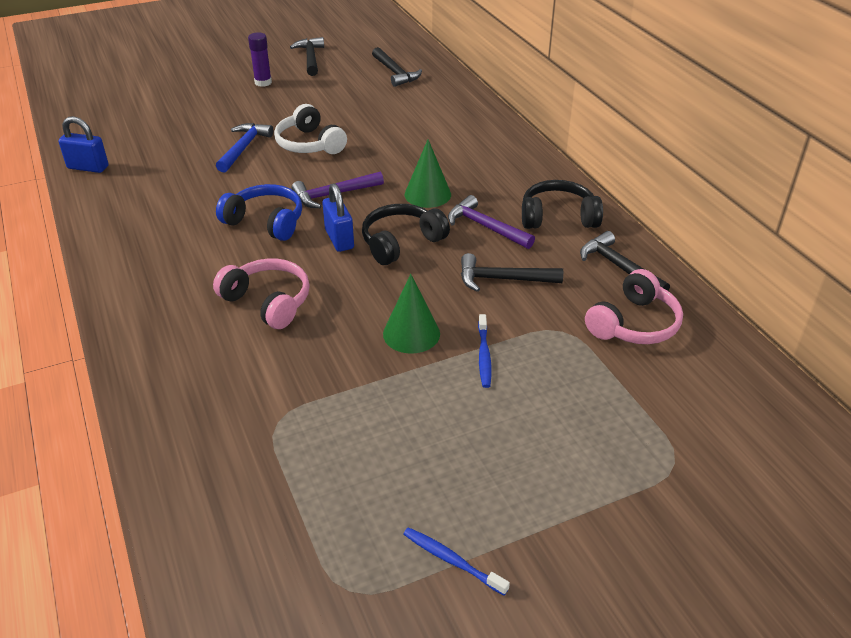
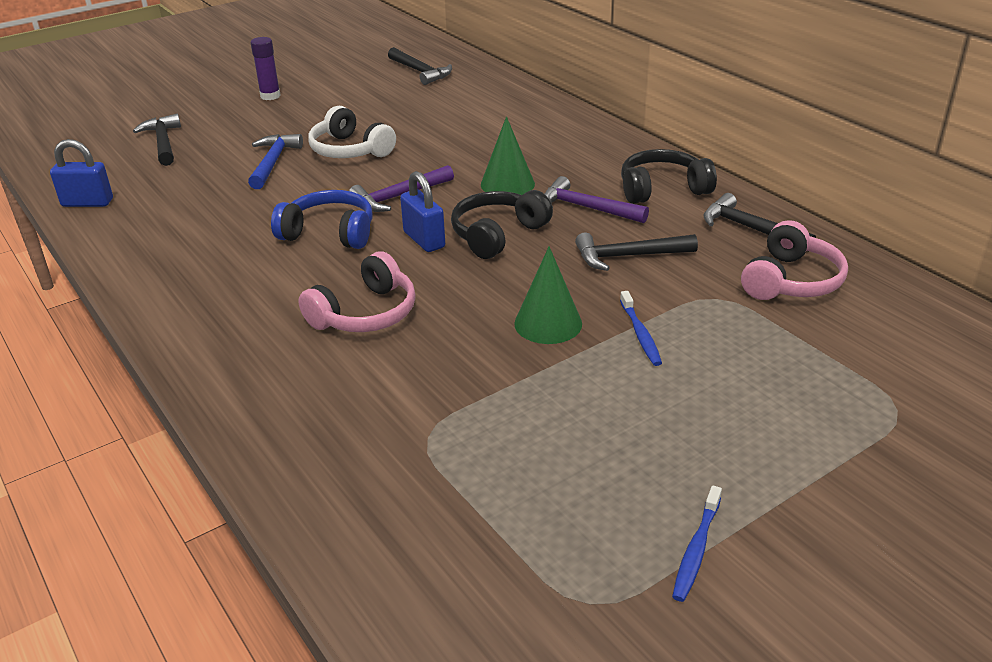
camera: 10 degrees left, 5 degrees down
(268, 302) = (365, 313): pink headphones -> pink headphones turned 105 degrees clockwise
(310, 58) = (317, 67): black hammer -> black hammer (163, 143)
(452, 560) = (696, 550): blue toothbrush -> blue toothbrush turned 90 degrees counterclockwise

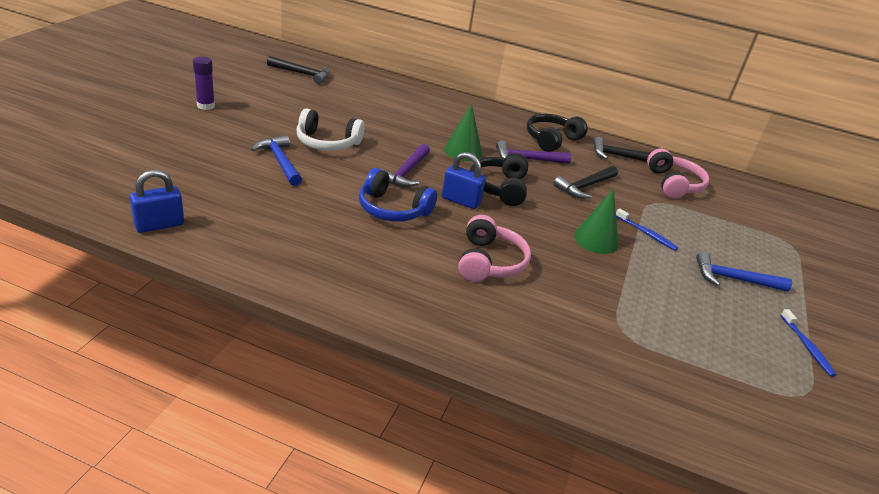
camera: 40 degrees left, 0 degrees up
(163, 143) = (161, 159): black hammer -> none
(329, 233) = (393, 209): blue headphones -> blue headphones turned 135 degrees counterclockwise
(703, 427) = (734, 279): none -> blue hammer

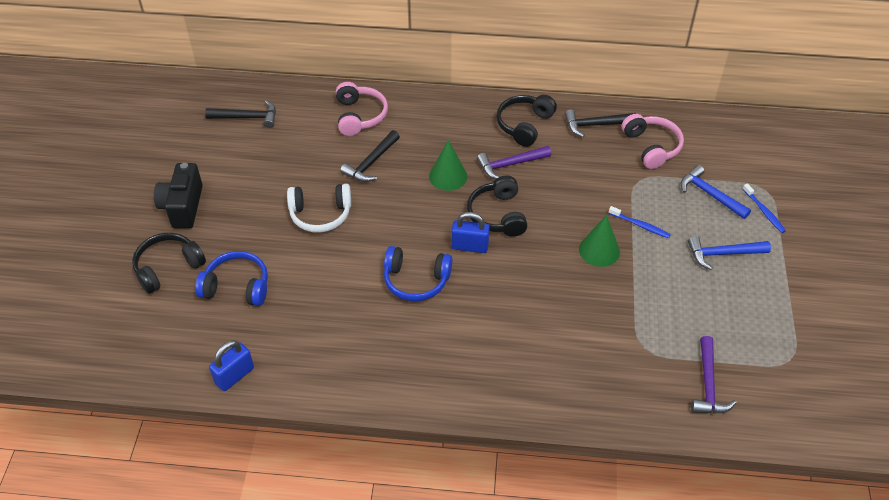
camera: 10 degrees left, 15 degrees up
(160, 137) = (168, 267): none -> black headphones
(206, 106) = (183, 207): purple glue stick -> black camera
(213, 165) = (237, 287): none -> blue headphones
(280, 162) = (291, 258): blue hammer -> blue hammer (710, 194)
(406, 172) = (408, 227): purple hammer -> purple hammer (708, 384)
(489, 262) = (518, 312): pink headphones -> pink headphones (359, 116)
(585, 186) = (573, 183): black hammer -> black hammer (371, 163)
(807, 347) = (789, 309): blue toothbrush -> blue toothbrush (764, 212)

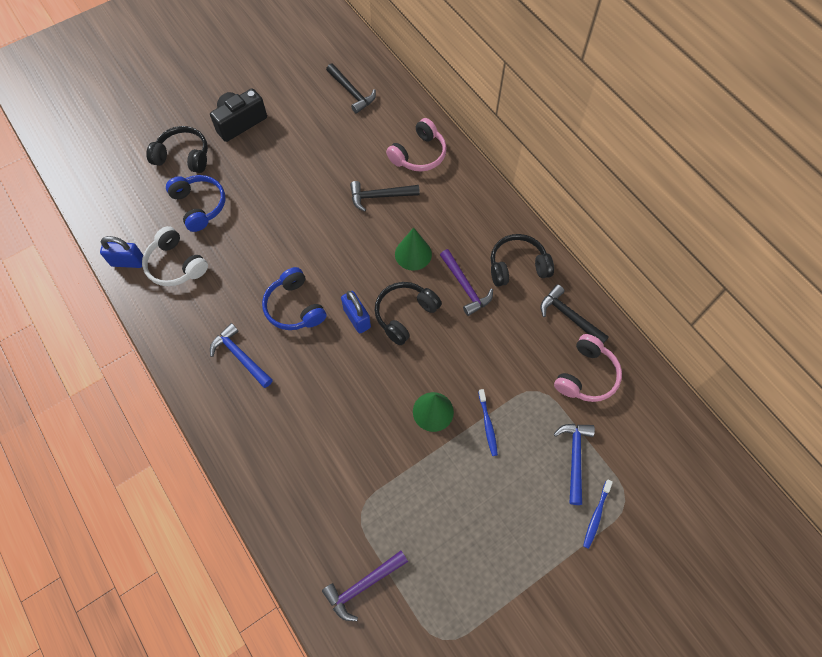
camera: 50 degrees right, 15 degrees up
(320, 214) = (303, 203): white headphones -> white headphones (176, 265)
(510, 164) = (465, 286): purple hammer -> purple hammer turned 150 degrees counterclockwise
(723, 254) = (514, 511): blue hammer -> blue hammer (240, 356)

